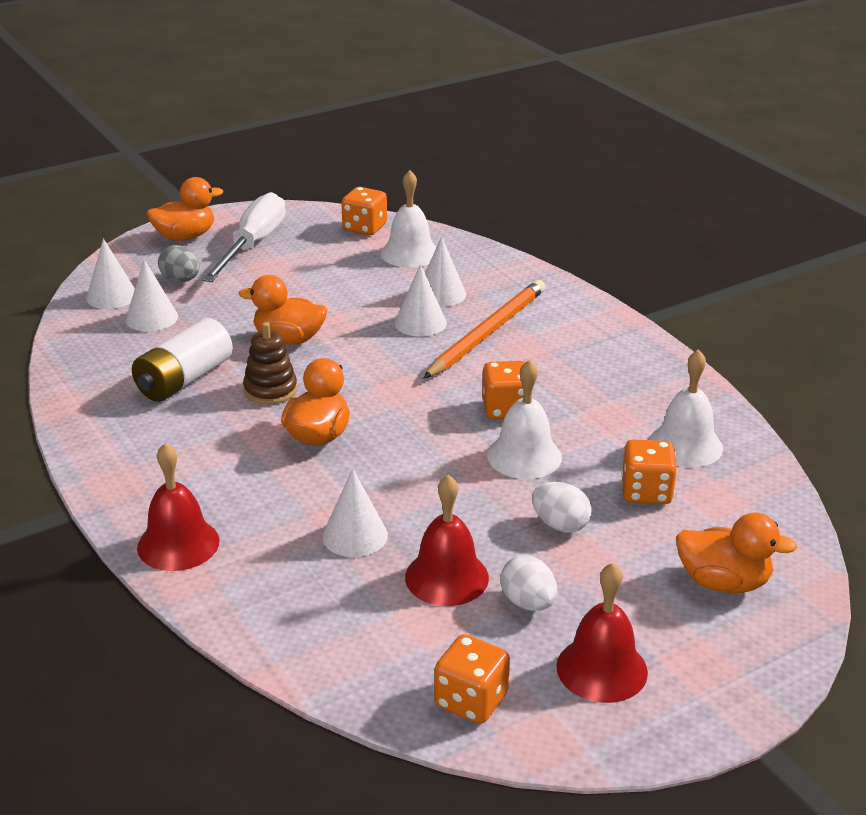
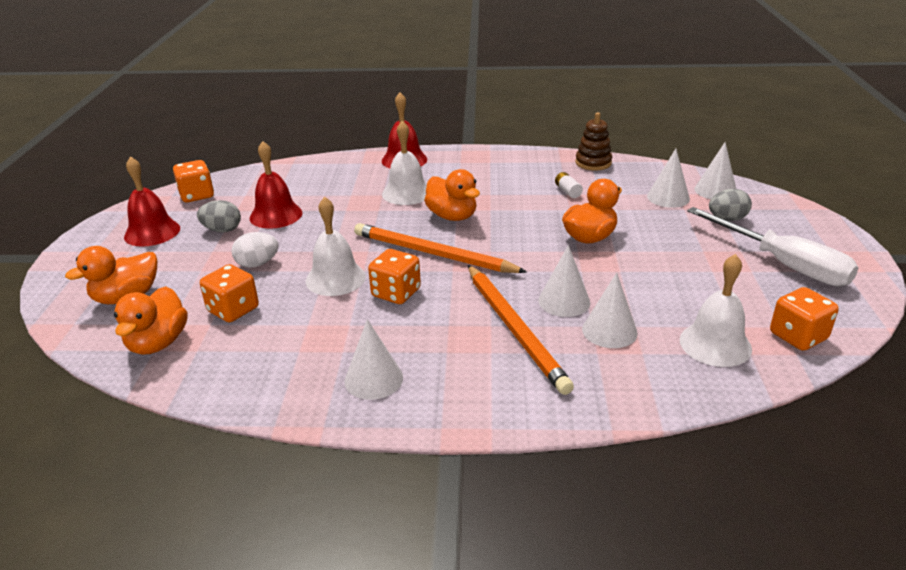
camera: 125 degrees right, 0 degrees up
(184, 380) = (567, 191): white battery -> white battery, size x0.43
(185, 237) = (818, 238): orange duck -> orange duck (158, 343)
(270, 390) = (524, 214): brown stacking toy -> brown stacking toy (593, 163)
(355, 535) = (345, 201): white cone -> white cone (373, 379)
(413, 416) = (433, 254): none -> orange pencil
(528, 603) = (222, 230): white egg -> grey egg
(685, 445) = (248, 355): white bell -> white bell (407, 193)

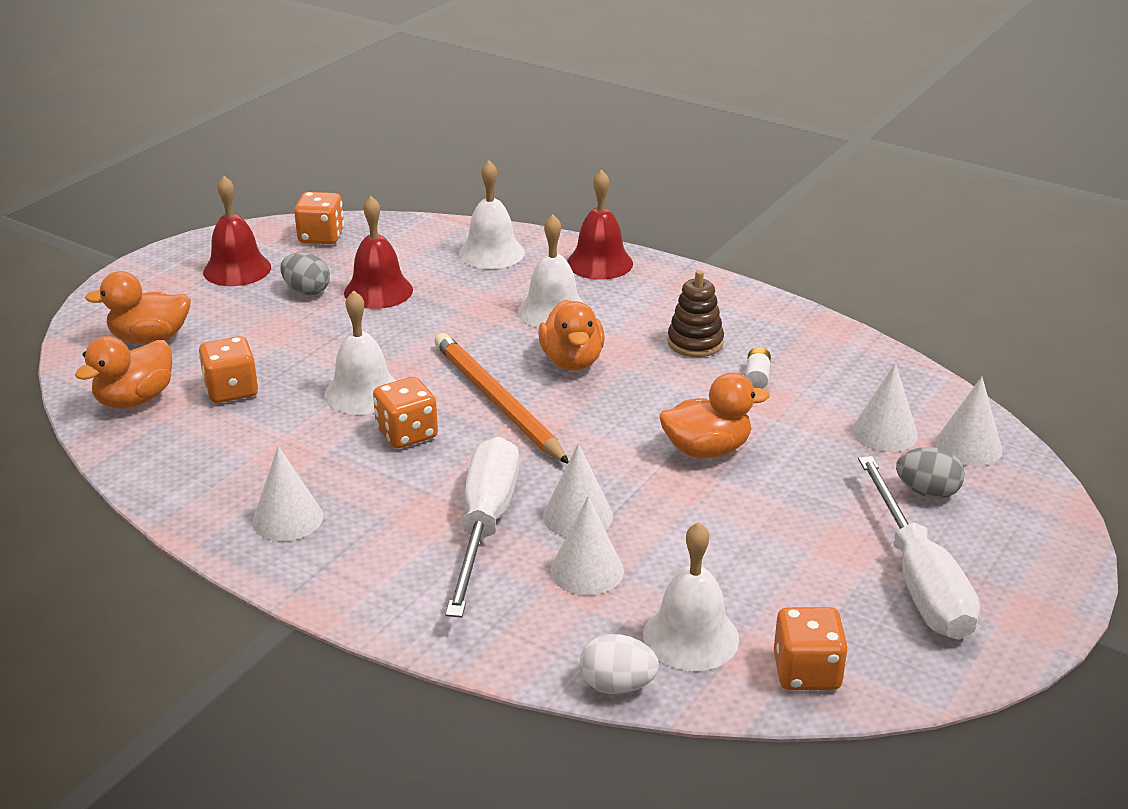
camera: 30 degrees right, 0 degrees up
(257, 264) = (303, 345): white egg -> white egg (617, 685)
(329, 173) = (491, 253): none -> white bell
(515, 329) = (485, 525): orange pencil -> white screwdriver
(593, 163) = (844, 347): brown stacking toy -> brown stacking toy (695, 343)

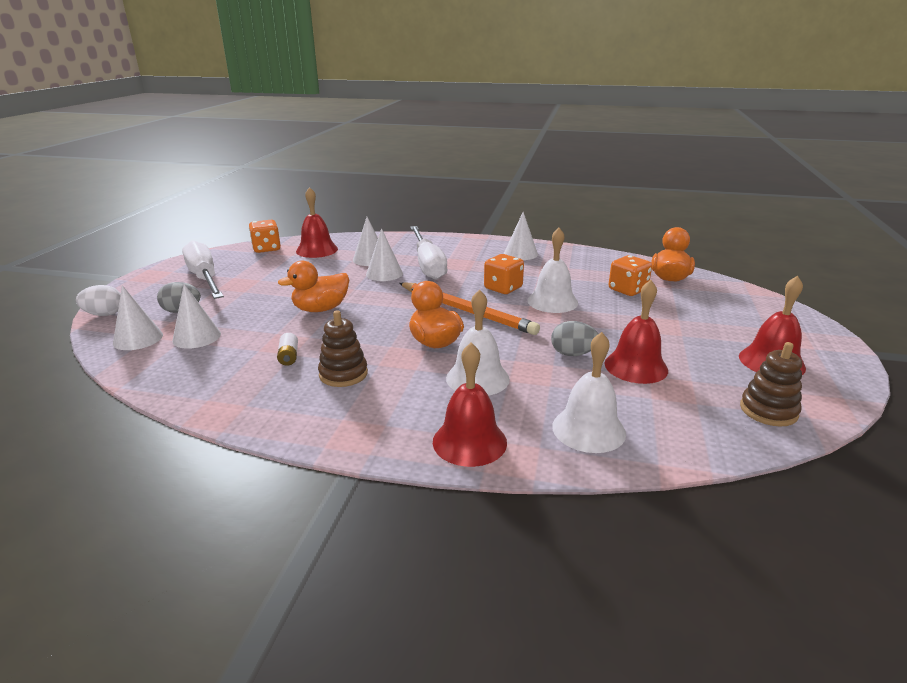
camera: 160 degrees right, 5 degrees down
(150, 339) = (725, 305): orange duck -> none
(306, 291) = (688, 355): grey egg -> grey egg (572, 354)
(321, 237) = (768, 410): orange dice -> brown stacking toy
(617, 685) = (343, 237): white egg -> white egg (104, 314)
(691, 637) = (317, 250): white bell -> red bell

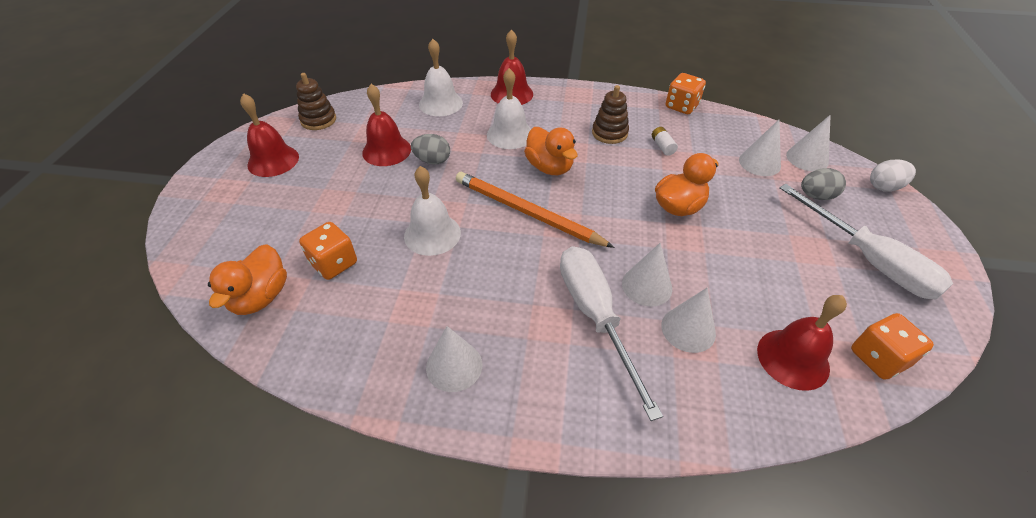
camera: 175 degrees right, 20 degrees up
(503, 288) = (487, 258): orange dice -> orange dice (681, 106)

